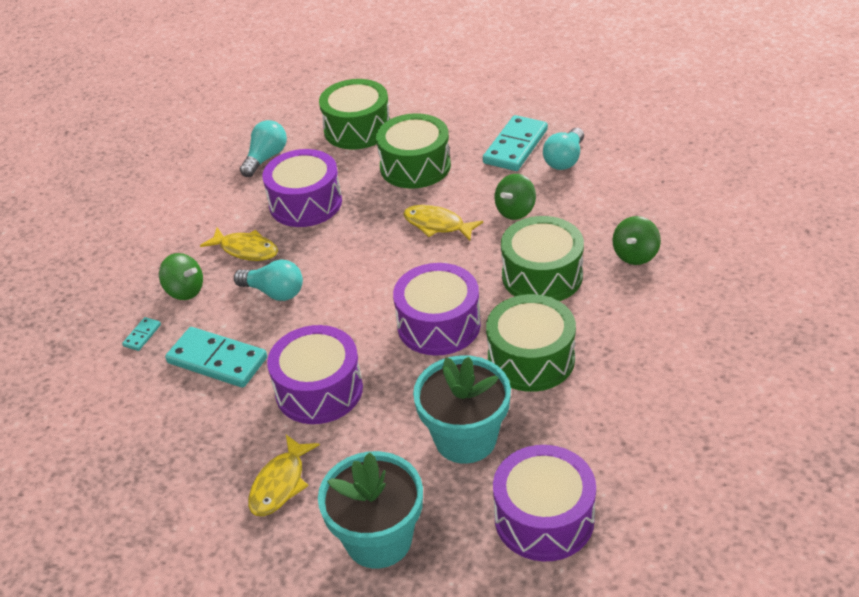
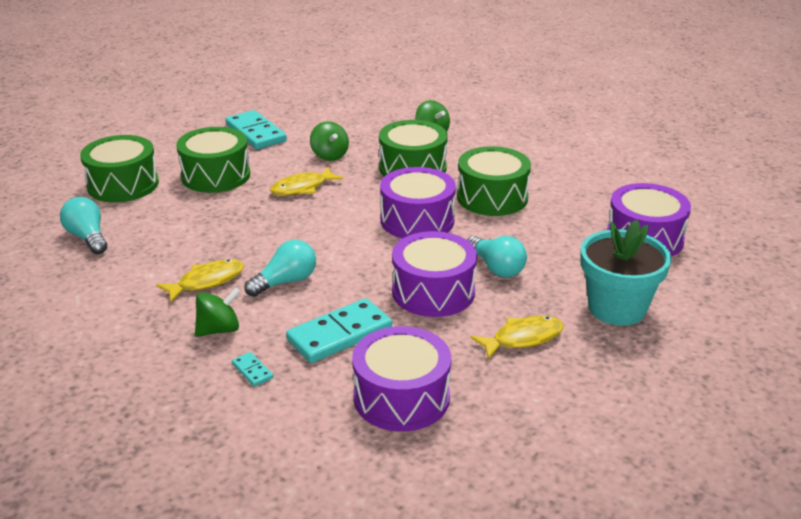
camera: 65 degrees left, 10 degrees down
(280, 484) = (523, 338): yellow fish -> yellow fish turned 75 degrees counterclockwise
(305, 203) = (186, 235): purple drum -> purple drum (401, 397)
(465, 438) = (546, 244): turquoise flower pot -> none
(565, 159) = (299, 122): turquoise light bulb -> turquoise light bulb (496, 268)

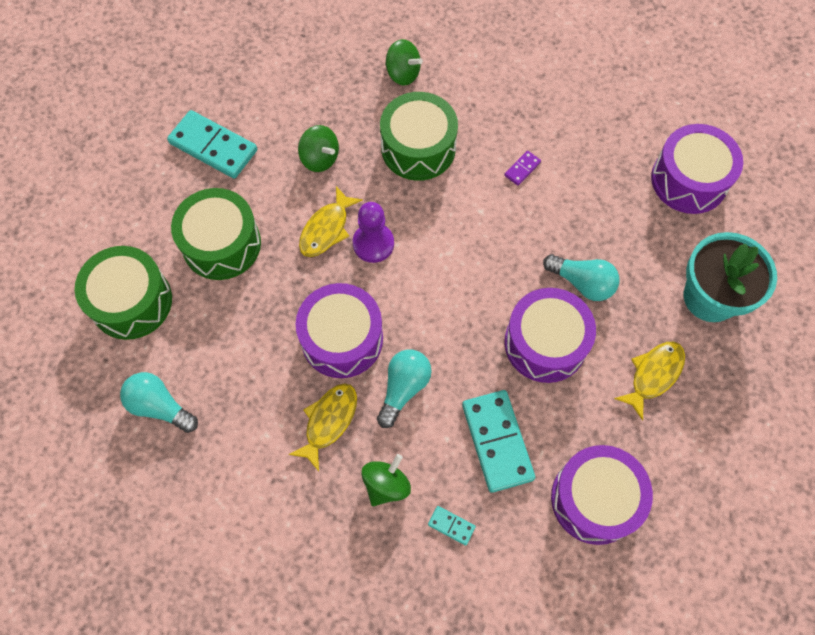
camera: 25 degrees left, 35 degrees up
(332, 203) = (373, 244): none -> purple pawn
(340, 334) = (497, 441): turquoise domino -> turquoise domino turned 45 degrees counterclockwise
(417, 220) = (471, 237): purple drum -> purple drum (342, 339)
(492, 197) = (522, 169): green drum -> purple domino

